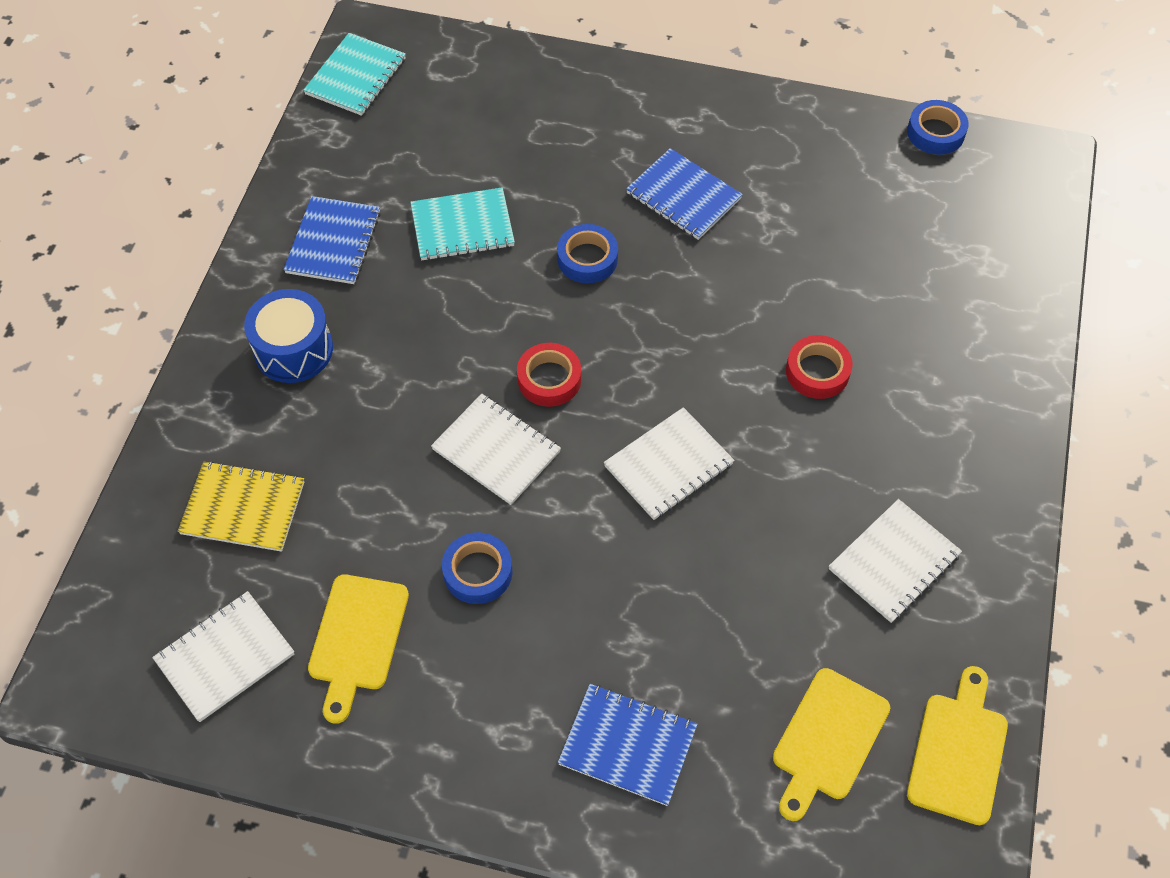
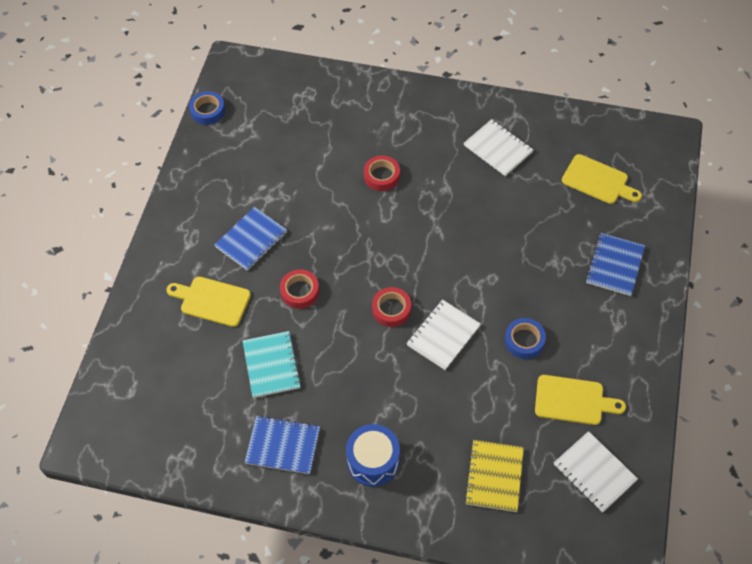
camera: 90 degrees left, 0 degrees up
(355, 76) = (126, 447): turquoise notebook -> none
(587, 258) = (300, 291): blue tape -> red tape
(668, 465) = (447, 247): white notebook -> none
(958, 751) = (595, 130): yellow cutting board -> yellow cutting board (212, 301)

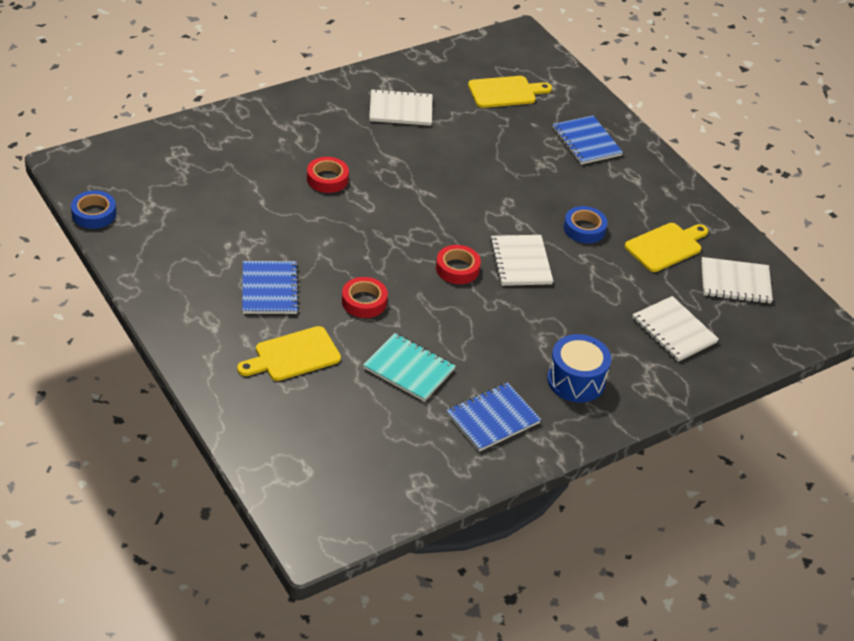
camera: 50 degrees left, 15 degrees down
(494, 476) = (674, 330): yellow notebook -> white notebook

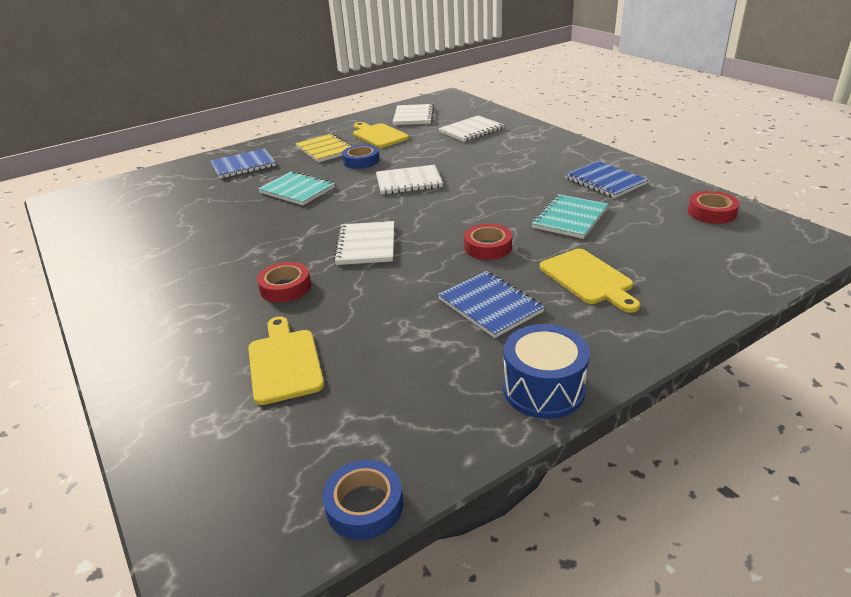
camera: 85 degrees left, 10 degrees down
(269, 289) = (490, 305): blue notebook -> blue notebook turned 60 degrees clockwise
(400, 109) = (164, 253): white notebook -> white notebook (366, 245)
(457, 269) = (425, 206): red tape -> red tape (711, 213)
(505, 92) = (155, 201): yellow cutting board -> yellow cutting board (284, 362)
(514, 182) = (297, 190): none -> turquoise notebook
(576, 380) = (542, 156): blue drum -> blue drum (543, 389)
(624, 201) = (325, 149): none -> yellow notebook

